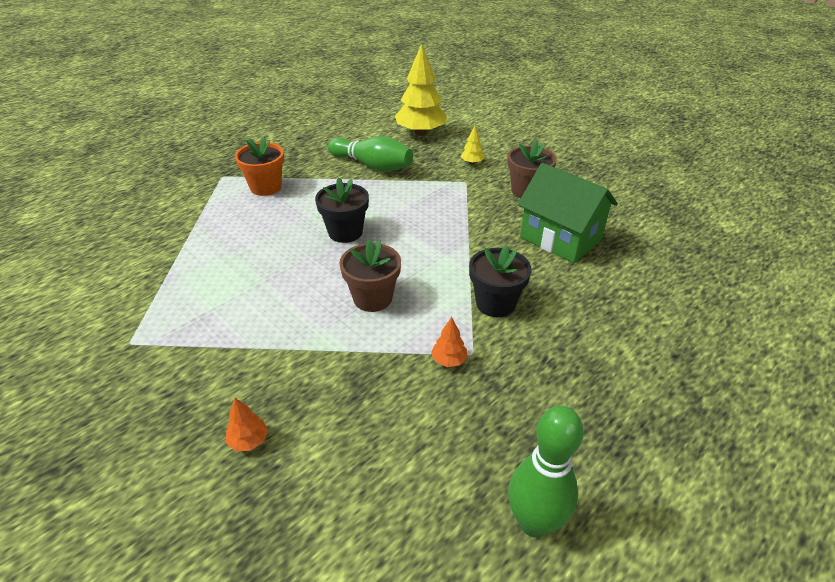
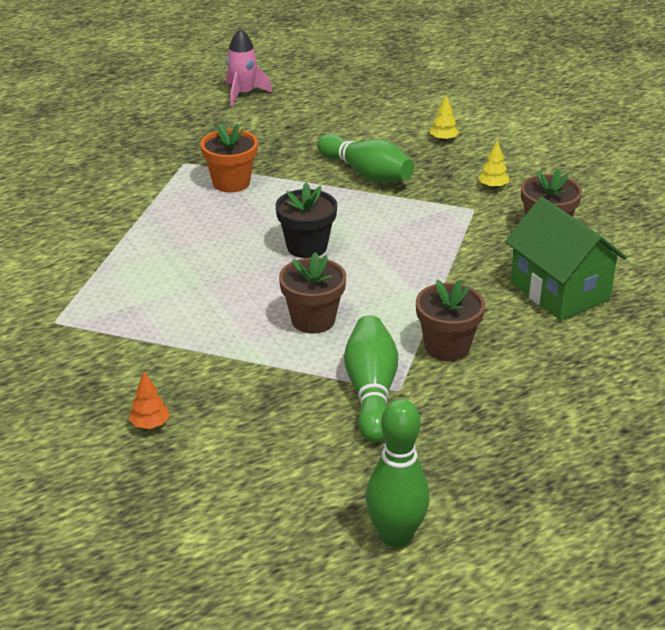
camera: 15 degrees right, 5 degrees down
(256, 118) = (243, 94): none -> pink rocket
(420, 133) = (443, 139): yellow tree -> yellow tree, size x0.43
(449, 360) = (371, 392): orange tree -> green bowling pin
(495, 303) = (447, 347): black flower pot -> brown flower pot

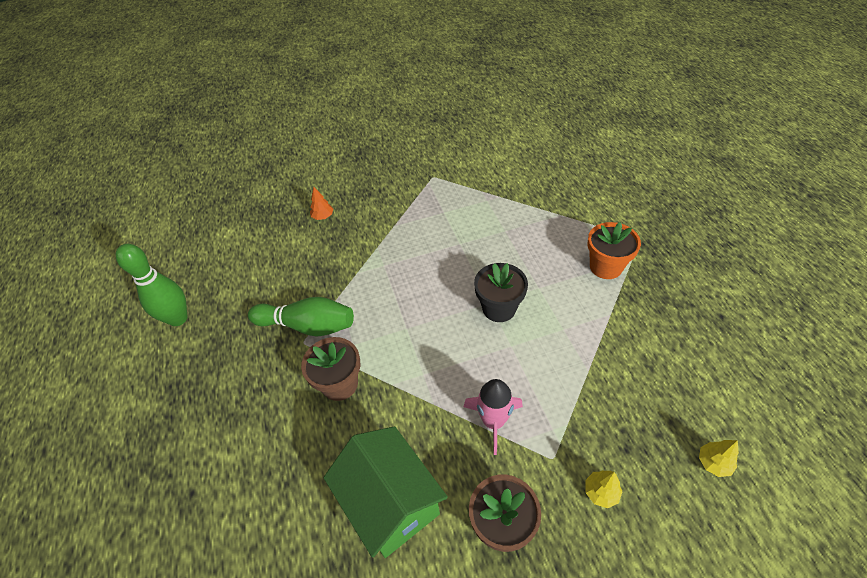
camera: 105 degrees right, 15 degrees up
(243, 94) = (788, 285): pink rocket -> pink rocket (493, 421)
(313, 320) = (399, 302): brown flower pot -> none
(366, 174) = (626, 370): green bowling pin -> none
(559, 291) = (391, 503): green house -> green house turned 75 degrees clockwise

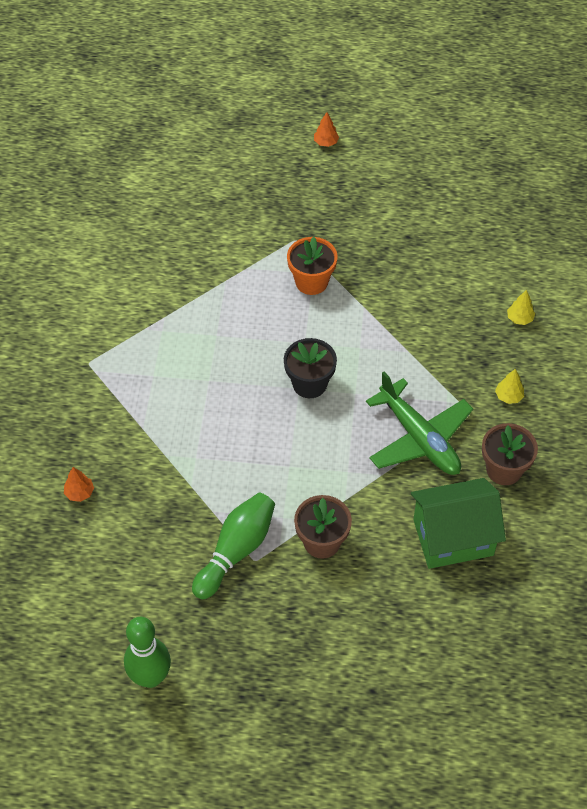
camera: 70 degrees left, 5 degrees up
(493, 421) = (419, 438): pink rocket -> green plane
(761, 217) = (326, 142): none -> orange tree

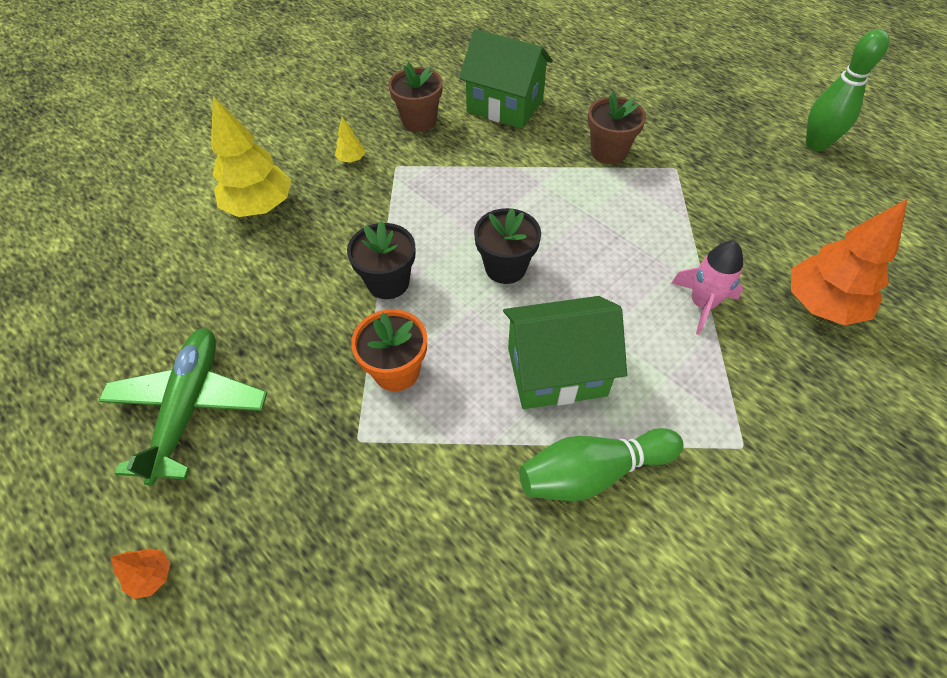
camera: 140 degrees left, 0 degrees up
(79, 493) = (821, 305): orange tree -> orange tree, size x2.31
(161, 441) = (702, 304): none -> pink rocket
(221, 338) = (556, 371): none -> green house
(236, 551) = (687, 182): green bowling pin -> green bowling pin (593, 472)
(373, 325) = (388, 282): none -> black flower pot
(419, 438) = (456, 172): green plane -> green plane (189, 407)
(519, 319) = (260, 206): yellow tree -> yellow tree, size x2.31

